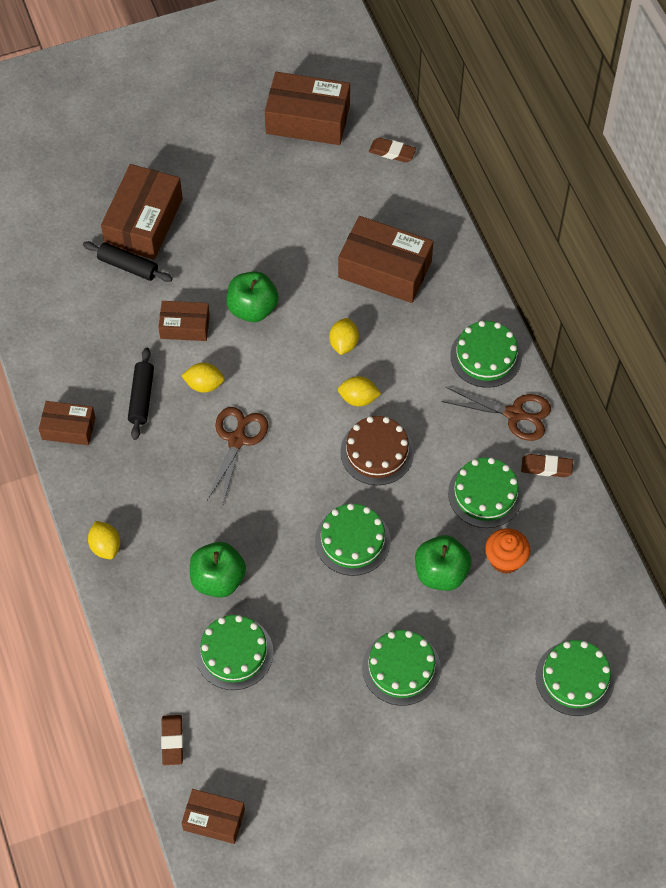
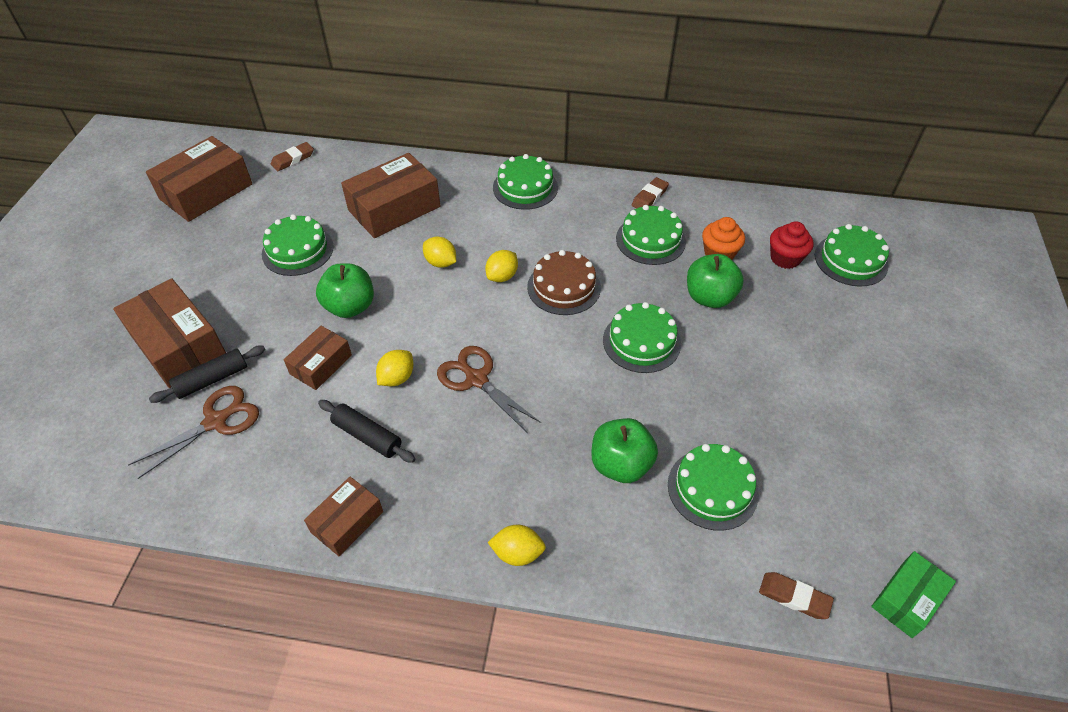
camera: 60 degrees left, 10 degrees down
(214, 819) = (907, 599): brown box -> green box
(401, 668) = (791, 364): green cake -> green cake (297, 250)
(514, 414) = (589, 194): brown scissors -> brown scissors (216, 422)
(537, 619) = (785, 258): none -> red cupcake

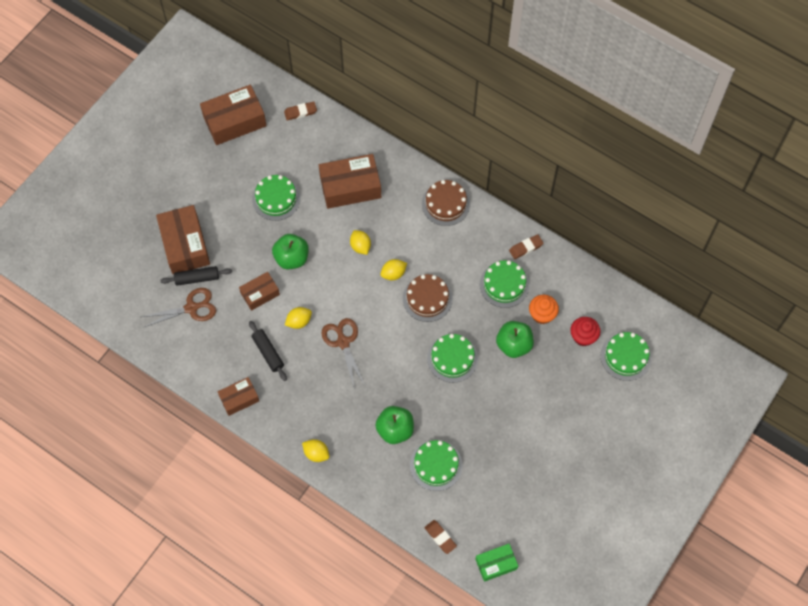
camera: 25 degrees right, 15 degrees up
(525, 187) = (446, 204): green cake -> brown cake

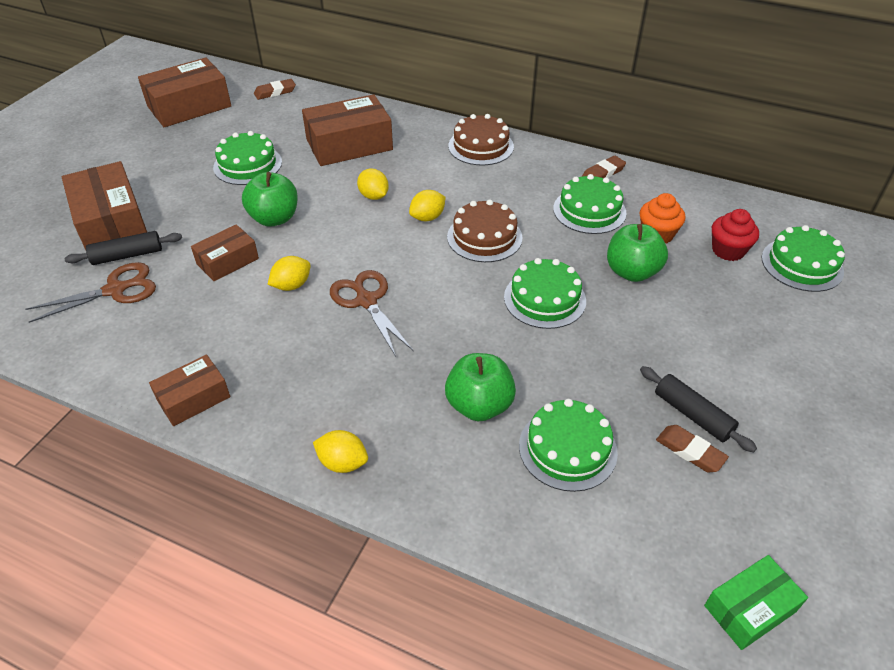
camera: 10 degrees left, 20 degrees down
(268, 353) = (243, 329): black rolling pin -> black rolling pin (692, 415)
(440, 537) = (618, 574): brown eraser -> brown eraser (690, 451)

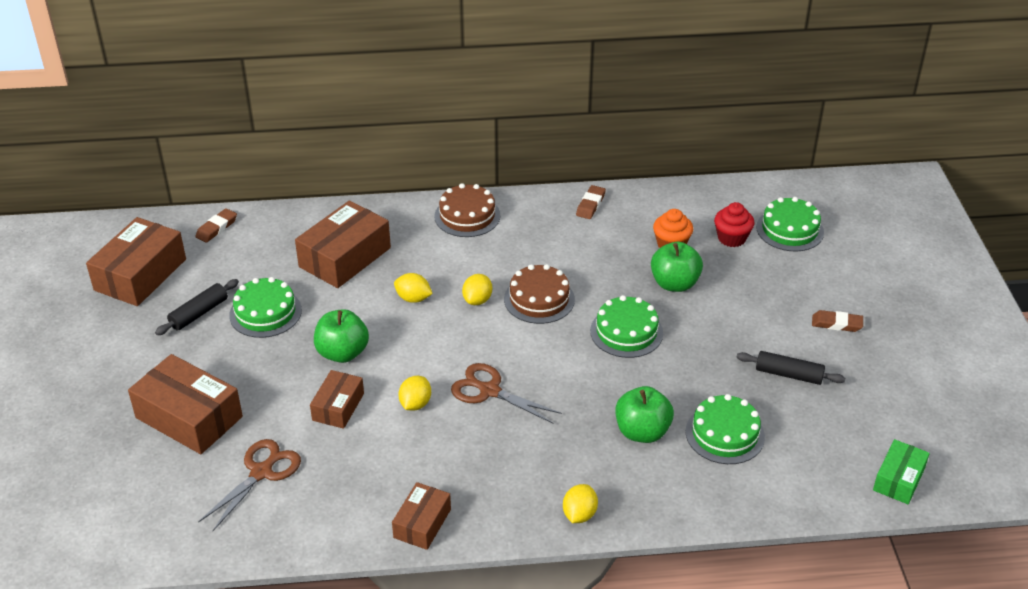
camera: 30 degrees left, 5 degrees down
(127, 255) = (239, 439): black rolling pin -> black rolling pin (199, 313)
(342, 463) = (579, 514): yellow lemon -> yellow lemon turned 60 degrees counterclockwise
(589, 210) = (604, 243): green cake -> none
(690, 451) = (803, 400): brown eraser -> brown eraser (836, 324)

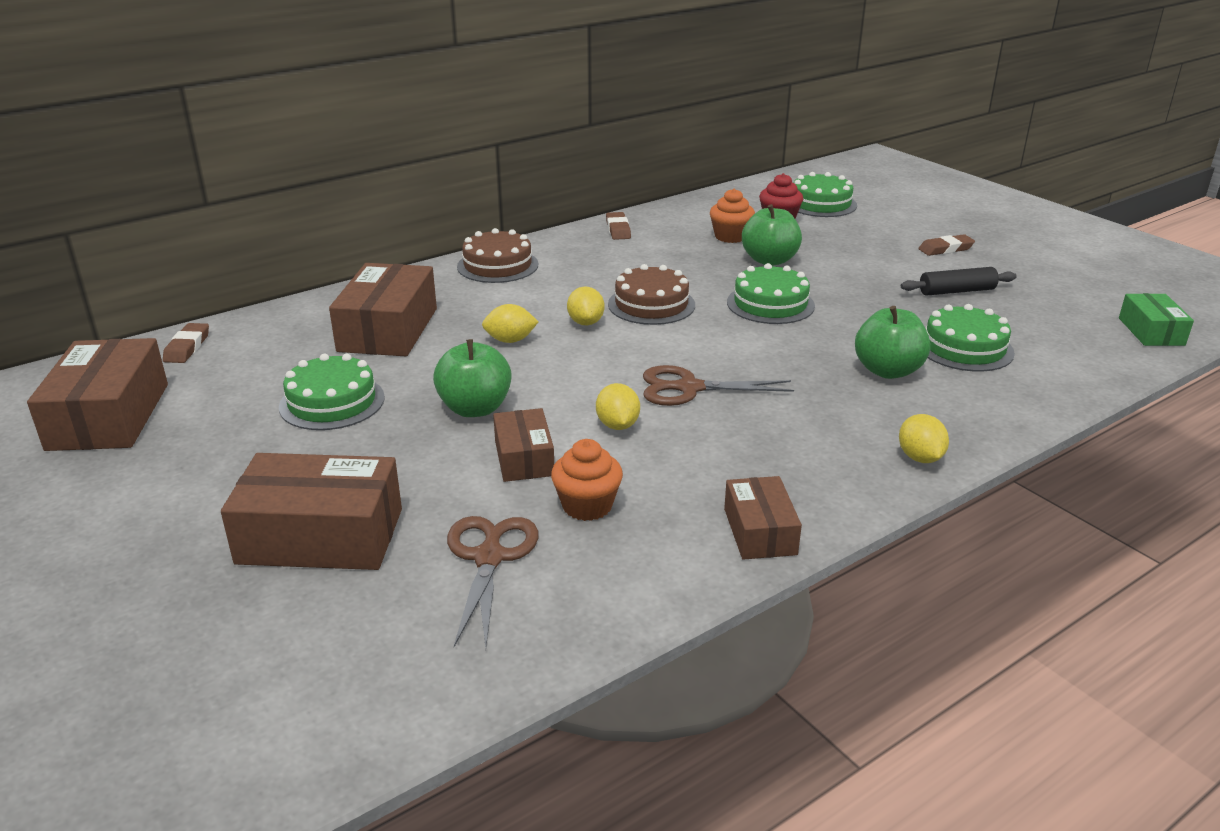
camera: 30 degrees left, 10 degrees down
(199, 313) = (235, 428): black rolling pin -> none
(343, 459) = (587, 506): none -> orange cupcake

